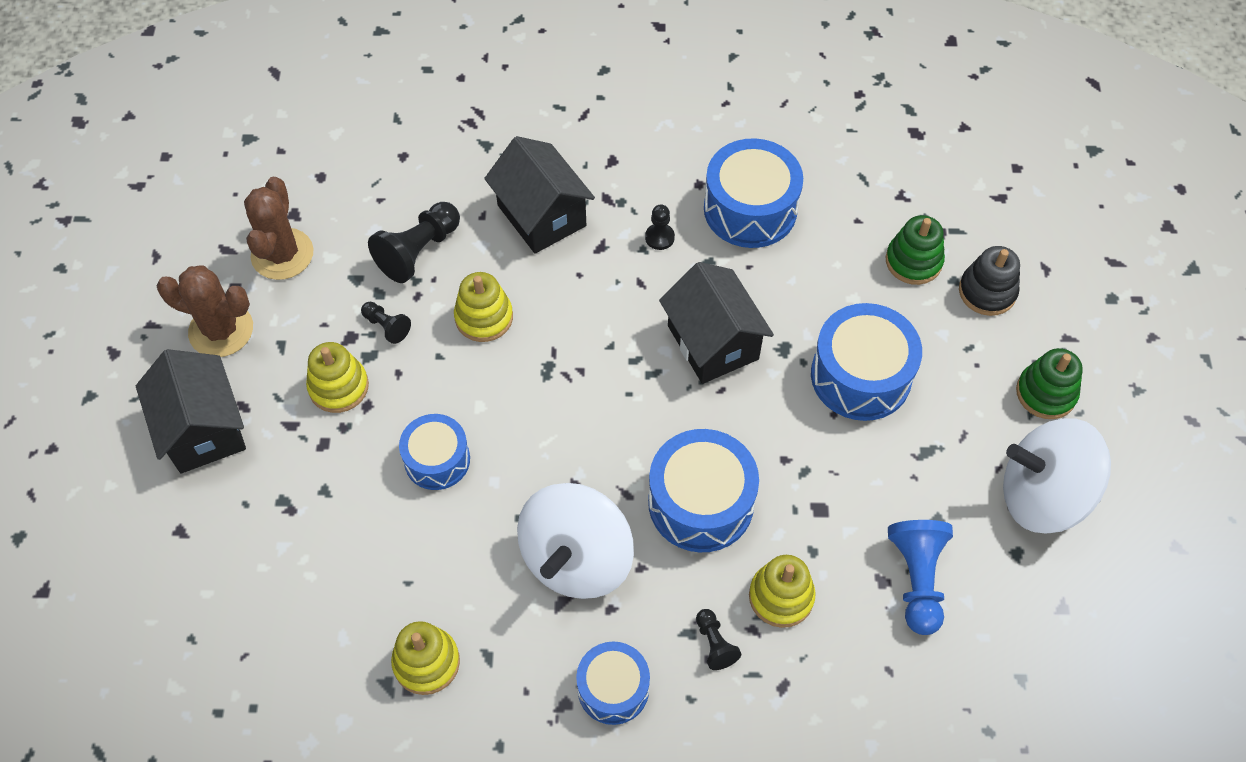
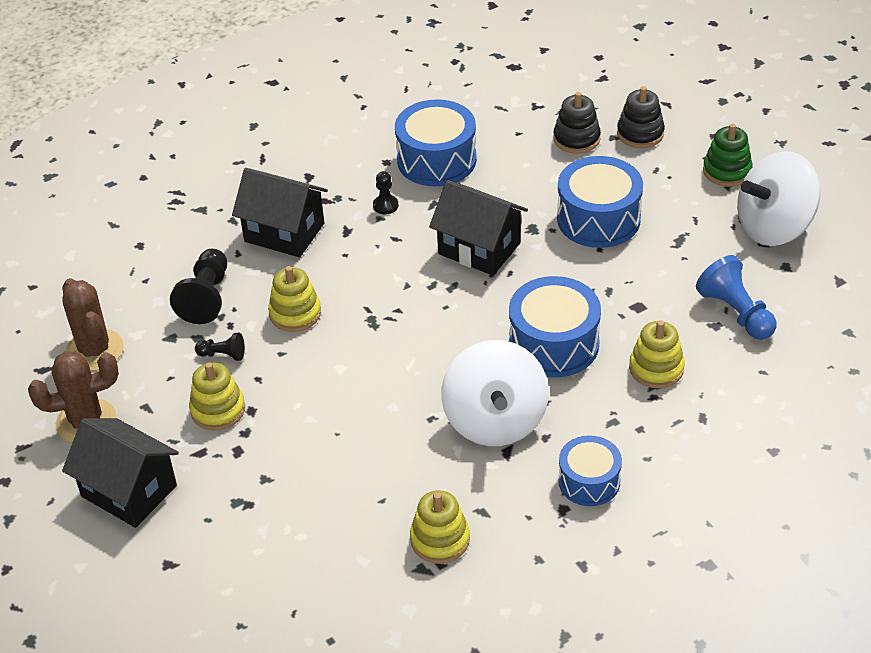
camera: 30 degrees left, 15 degrees down
(437, 460) = (337, 415): blue drum -> none
(714, 644) = (635, 418): black pawn -> none
(913, 261) = (576, 139): green stacking toy -> black stacking toy

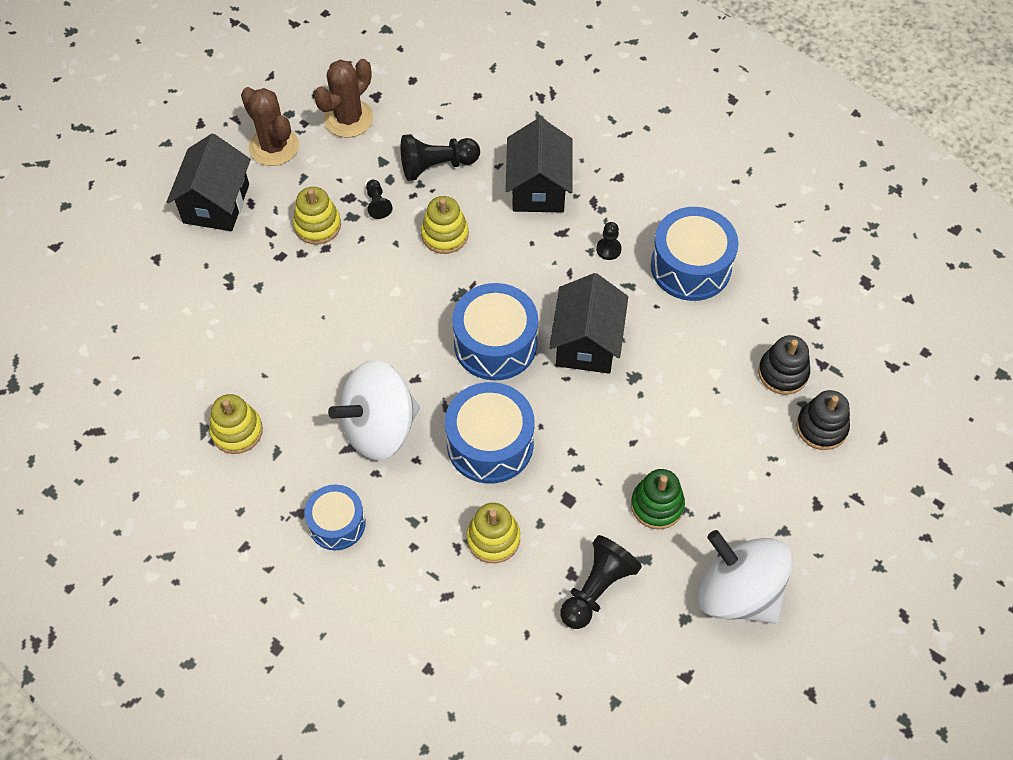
camera: 65 degrees right, 15 degrees up
(598, 219) = (674, 429): blue drum -> blue drum (495, 344)
(727, 171) = (804, 525): green stacking toy -> green stacking toy (657, 505)
(736, 313) = (597, 589): blue pawn -> black pawn

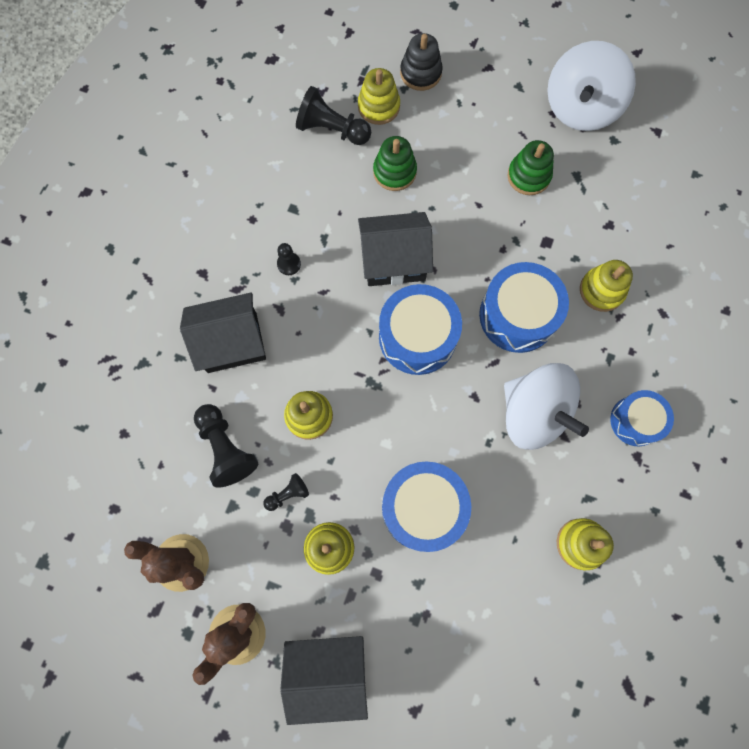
camera: 105 degrees left, 15 degrees up
(597, 589) = (614, 204): black pawn -> black pawn (332, 129)
(691, 266) = (290, 193): blue drum -> blue drum (423, 508)
(694, 369) = (394, 172): none -> green stacking toy
(783, 373) = (378, 106): black stacking toy -> yellow stacking toy

